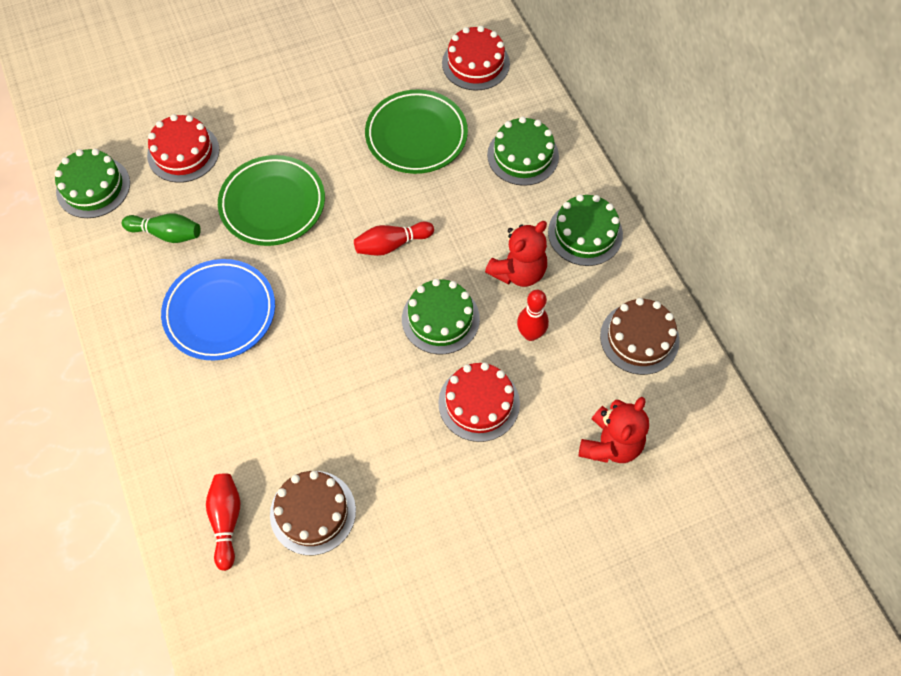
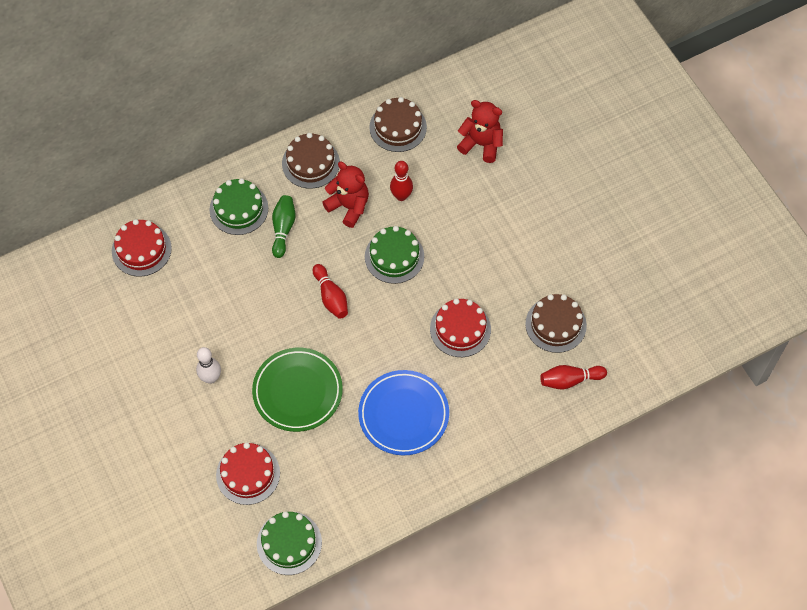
camera: 95 degrees left, 0 degrees up
(167, 234) = (333, 470): green bowling pin -> green bowling pin (283, 229)
(305, 122) = (211, 378): none -> white bowling pin
(416, 135) = (221, 289): green plate -> none
(479, 403) = (460, 226): red cake -> red cake (460, 329)
(585, 233) = (310, 163): green cake -> brown cake

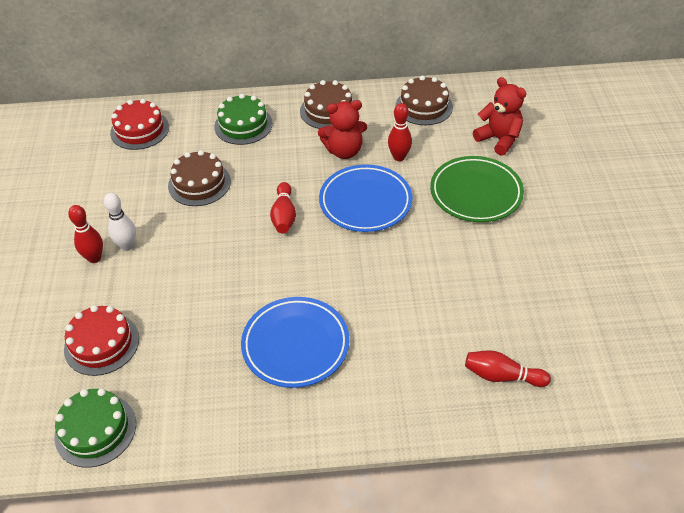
camera: 25 degrees right, 15 degrees down
(189, 400) = (94, 258): none -> red bowling pin
(283, 229) = (273, 150): green bowling pin -> none
(297, 391) = (200, 285): green plate -> green plate (476, 193)
(349, 206) = (344, 151): red teddy bear -> red teddy bear turned 105 degrees clockwise
(394, 256) = (365, 202): green cake -> blue plate
(460, 329) = (400, 285): red cake -> none
(556, 324) = (509, 314): brown cake -> brown cake (199, 183)

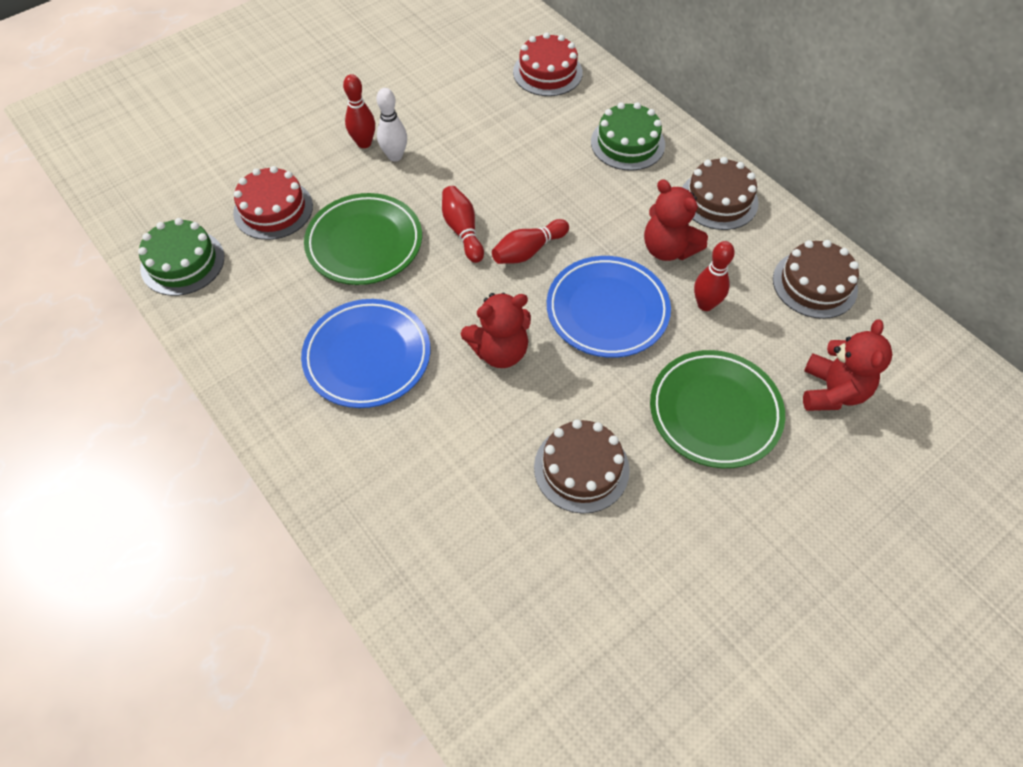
camera: 55 degrees right, 10 degrees up
(192, 301) = (364, 243): none -> green plate
(199, 183) = (515, 159): brown cake -> brown cake (581, 468)
(352, 270) = (499, 351): none -> red teddy bear
(502, 376) = (451, 575): red bowling pin -> red bowling pin (462, 230)

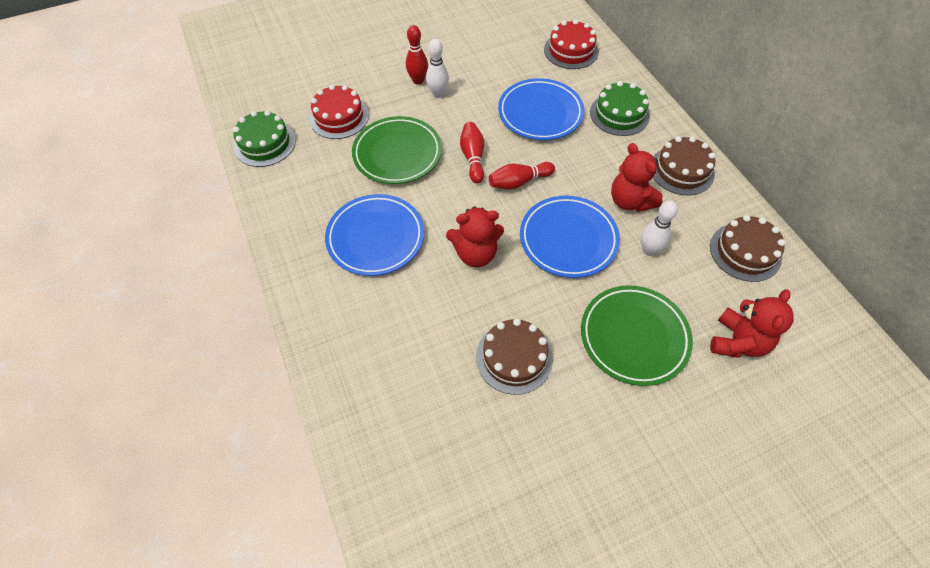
camera: 15 degrees right, 0 degrees up
(531, 159) = (540, 113): none -> blue plate
(705, 304) = (649, 250): red bowling pin -> white bowling pin

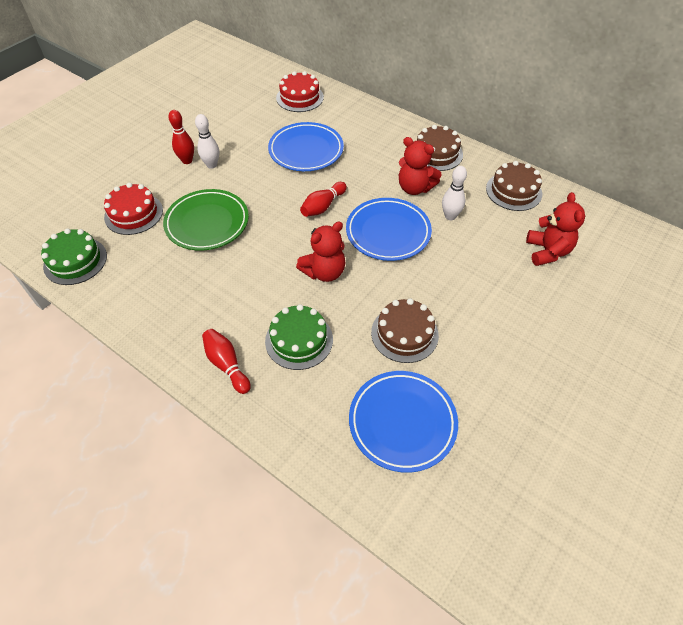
camera: 30 degrees left, 5 degrees down
(375, 238) = (232, 295): blue plate -> blue plate (402, 422)
(473, 158) = (274, 202): red bowling pin -> red bowling pin (227, 365)
(619, 114) = (366, 130): green cake -> green cake (299, 340)
(634, 337) = (479, 279): green plate -> none

